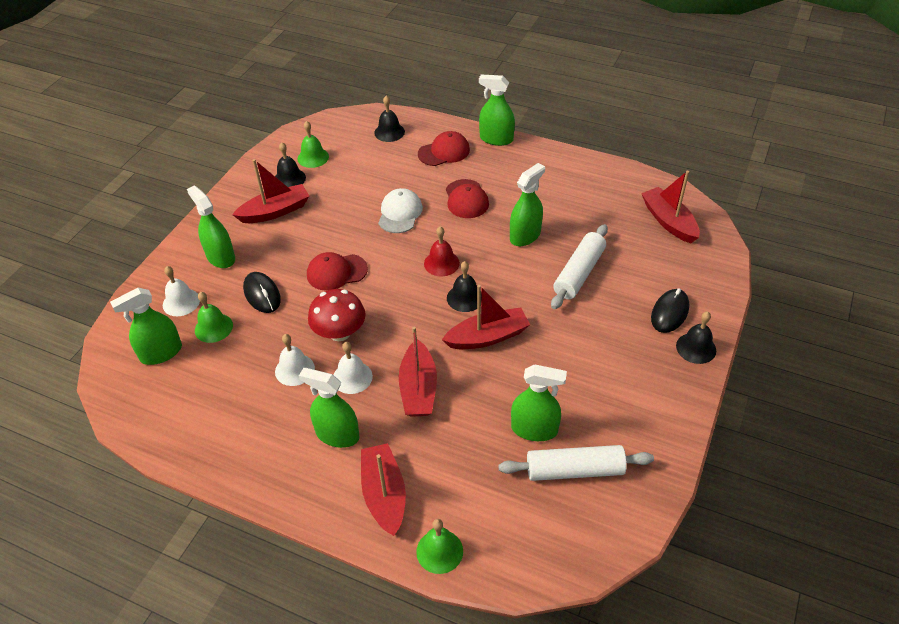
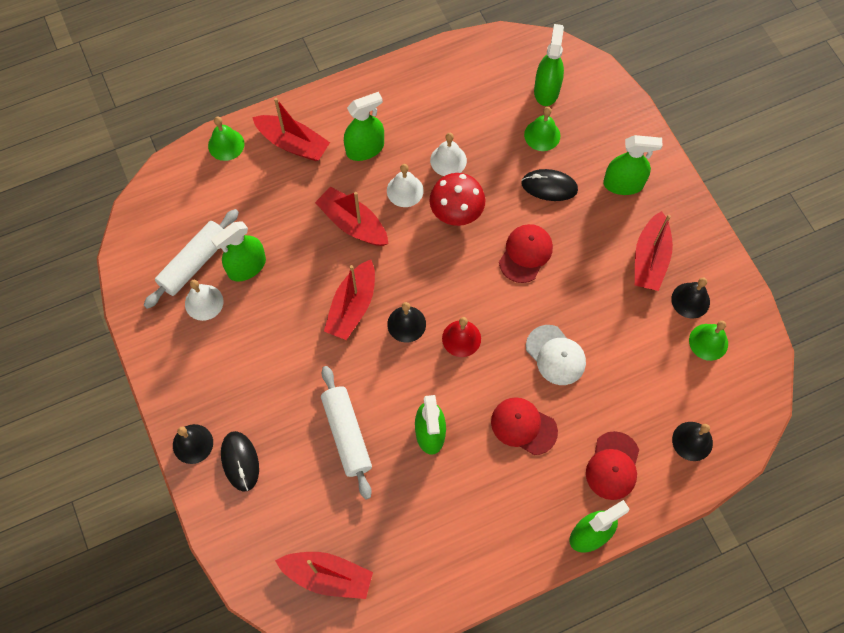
camera: 130 degrees right, 20 degrees up
(181, 302) = (592, 129): white bell -> white bell (204, 302)

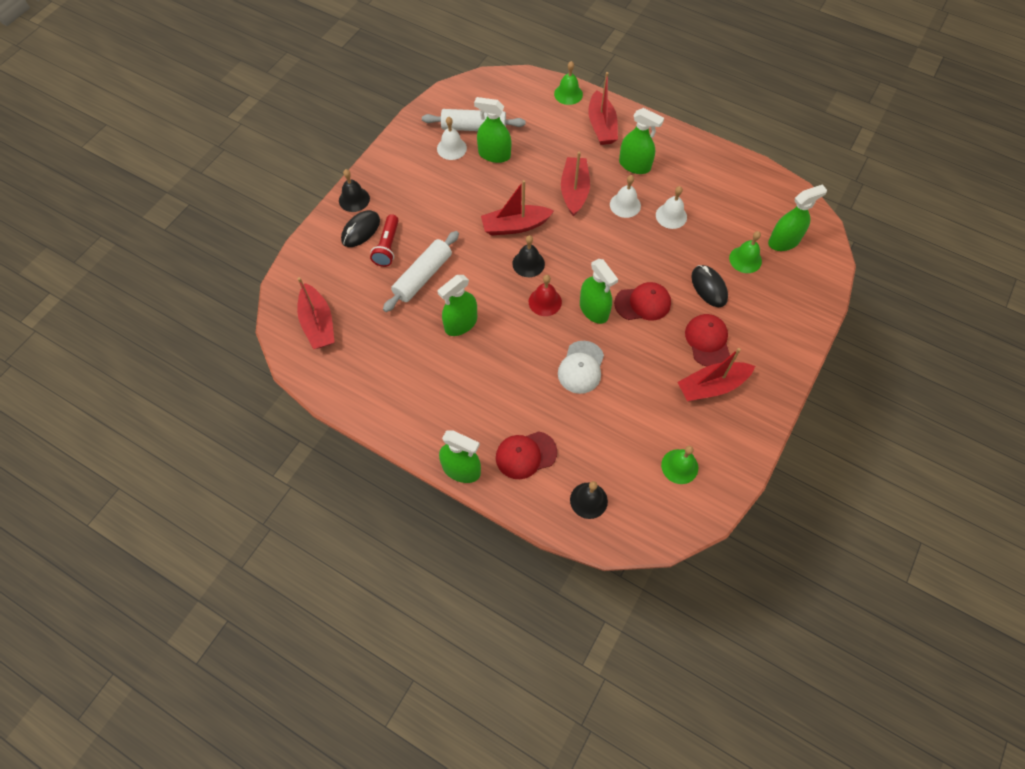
camera: 55 degrees right, 5 degrees down
(282, 447) = (387, 246): none -> red flashlight
(456, 211) = (637, 243): red mushroom -> none
(523, 426) = (510, 378): red cap -> red cap (707, 341)
(623, 184) = (756, 333): green spray bottle -> green spray bottle (594, 310)
(690, 300) = (703, 434): black bell -> none

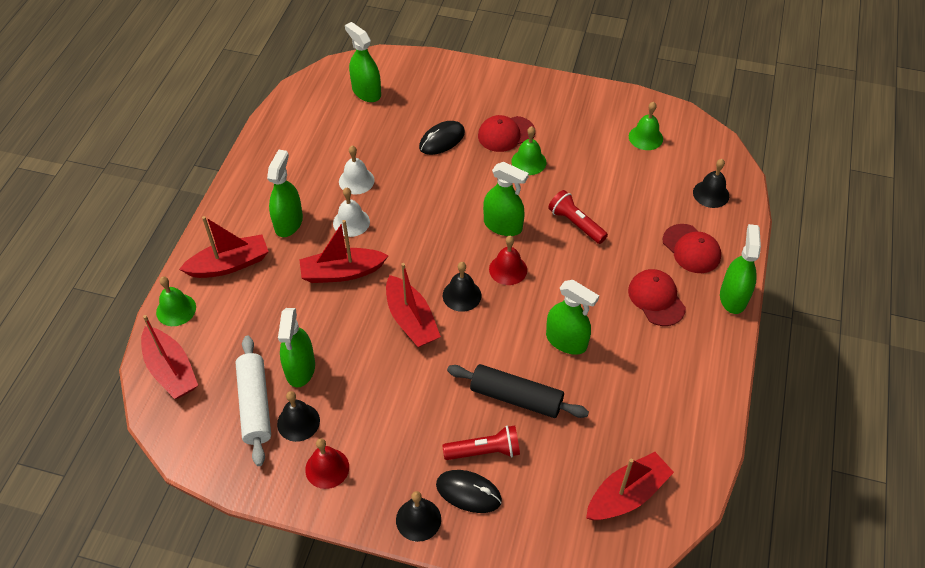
camera: 105 degrees left, 10 degrees down
(411, 158) = (327, 468): none -> red bell
(423, 276) = (516, 397): white rolling pin -> black rolling pin
(451, 148) = (298, 422): white bell -> black bell
(581, 367) = (576, 224): white cap -> red flashlight
(594, 310) = (503, 225): green spray bottle -> green spray bottle turned 75 degrees clockwise
(643, 303) = (479, 187): red cap -> red cap (656, 299)
(712, 386) = (554, 125): red boat -> red boat (171, 370)
(745, 259) = (398, 117): green bell -> green bell (528, 162)

